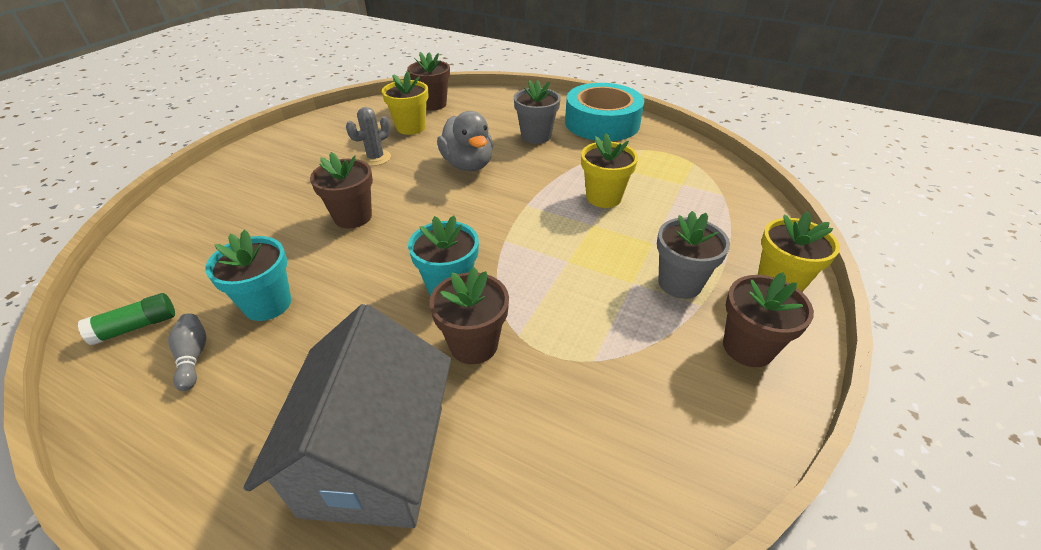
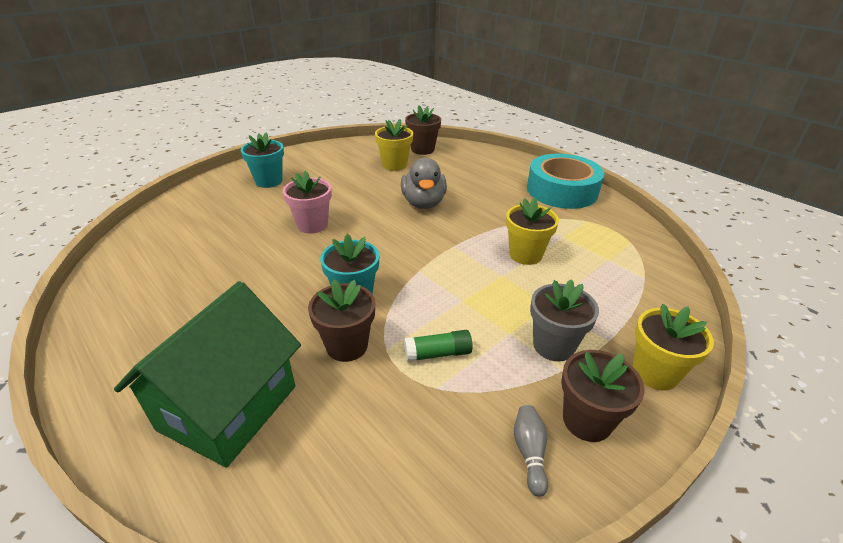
camera: 20 degrees right, 5 degrees down
(136, 327) = (131, 267): green glue stick -> green glue stick (437, 353)
(193, 357) = (153, 298): grey bowling pin -> grey bowling pin (529, 453)
(268, 304) = (219, 274): turquoise flower pot -> turquoise flower pot (269, 181)
(353, 217) = (312, 225): brown flower pot -> pink flower pot
(375, 158) = (354, 184): grey cactus -> none
(375, 458) = (228, 407): grey house -> green house
(536, 136) = (494, 191): grey flower pot -> none

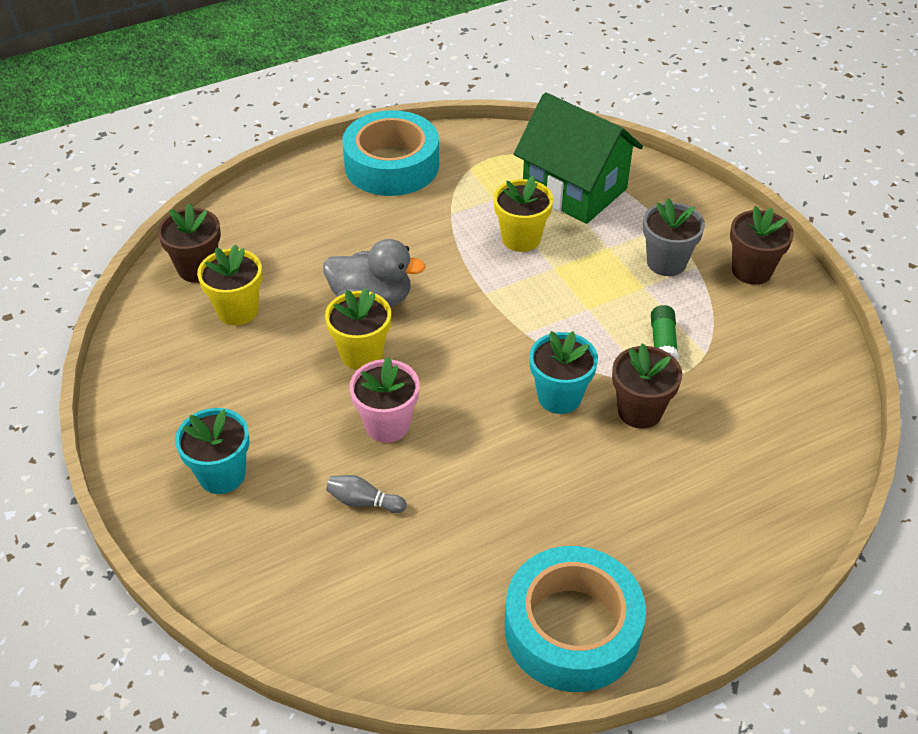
camera: 75 degrees left, 10 degrees up
(118, 330) = (572, 628): none -> turquoise tape
(228, 407) = (709, 509): green house -> green house (574, 190)
(529, 453) = (778, 312): grey bowling pin -> grey bowling pin (364, 502)
(654, 373) = (708, 214): yellow flower pot -> yellow flower pot (361, 354)

